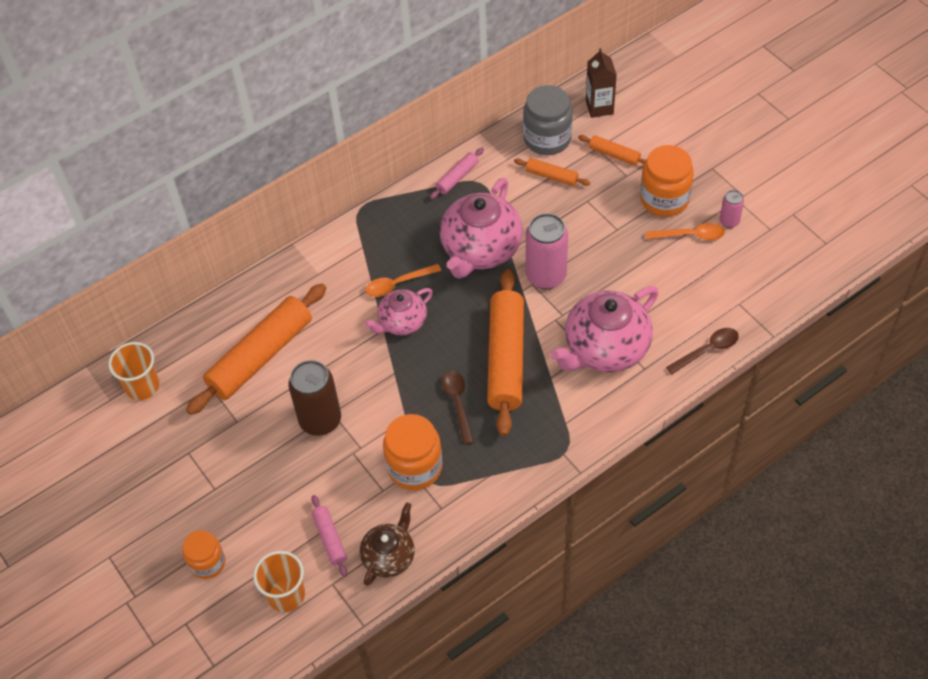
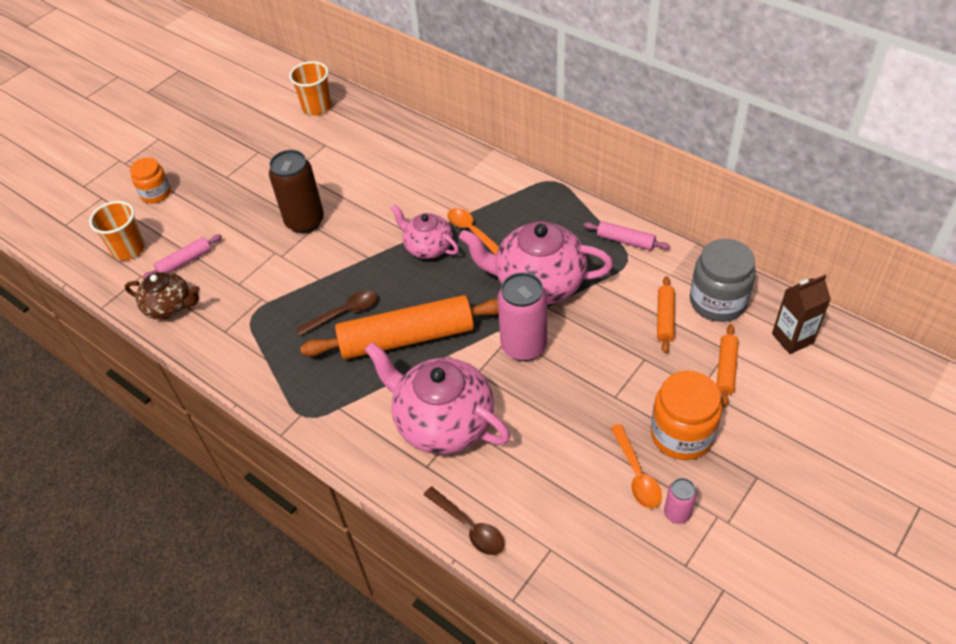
camera: 75 degrees right, 5 degrees down
(260, 356) = (364, 165): orange rolling pin -> none
(414, 467) = (266, 300): orange jar -> none

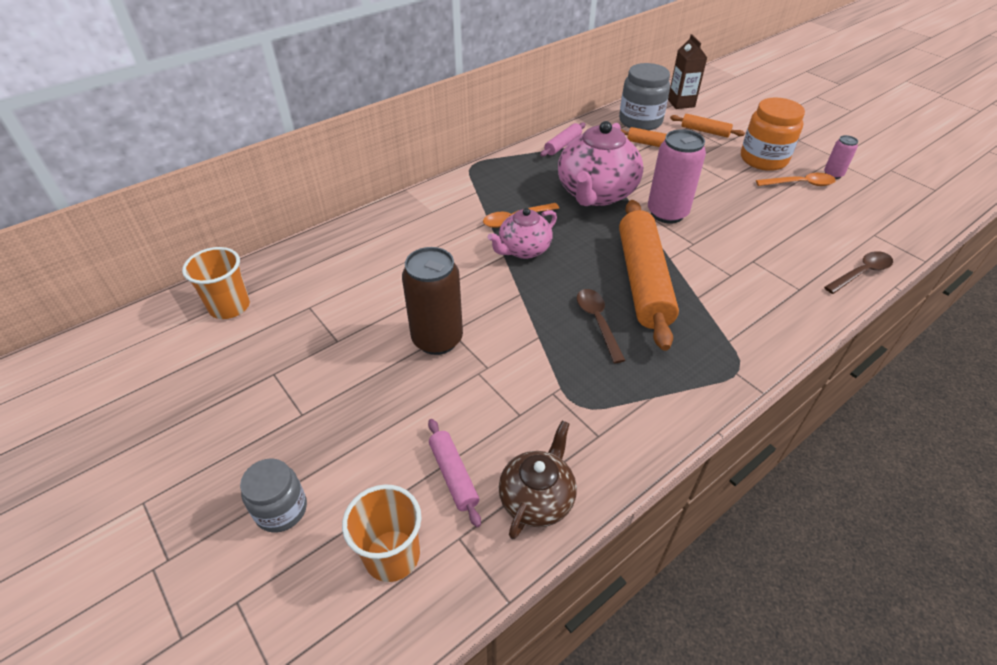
camera: 80 degrees left, 5 degrees down
(156, 193) = (281, 509): orange jar -> grey jar
(442, 422) = (749, 272): pink teapot -> none

